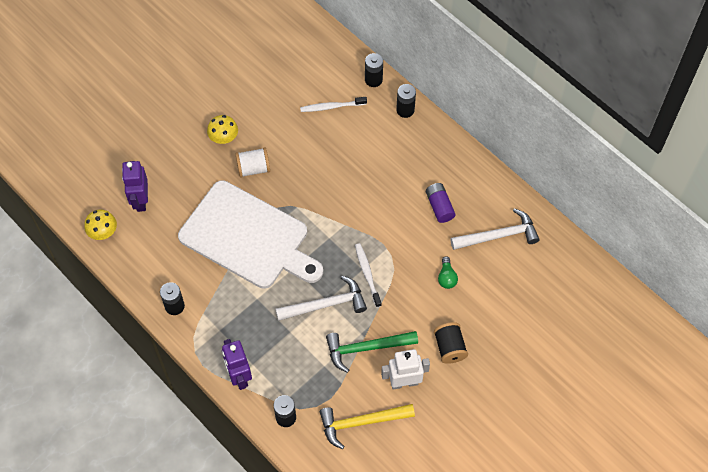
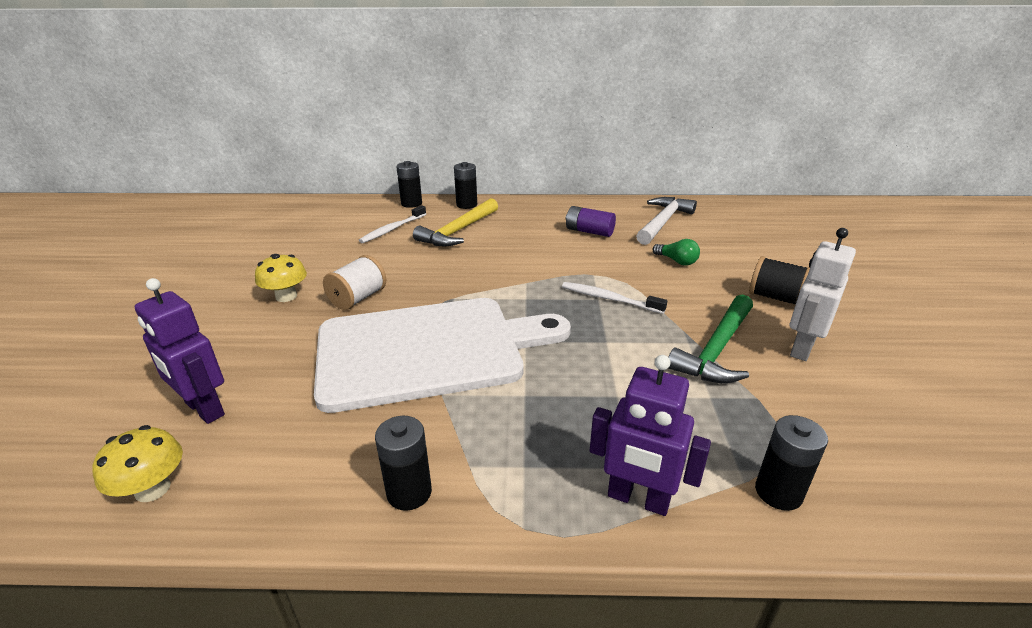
camera: 45 degrees left, 30 degrees down
(326, 304) = (612, 345): white hammer -> none
(361, 422) = (848, 416): yellow hammer -> yellow hammer (458, 231)

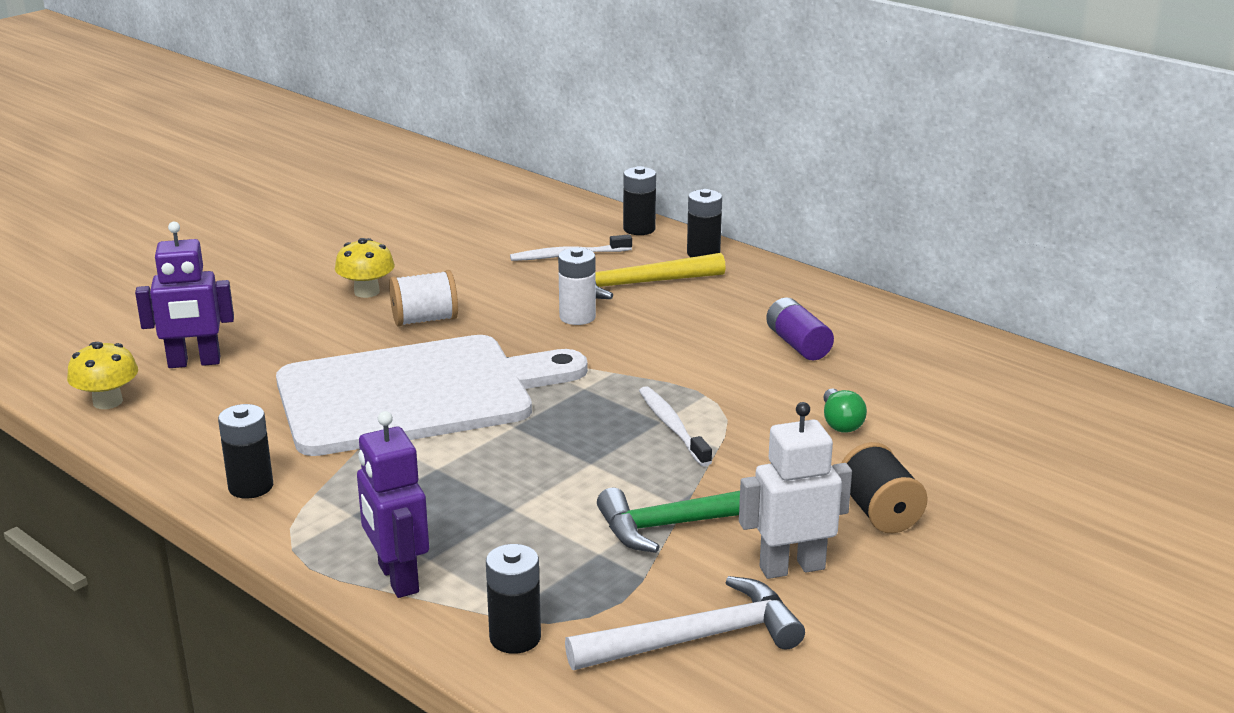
camera: 40 degrees right, 5 degrees down
(204, 409) = (194, 363): purple robot -> purple robot turned 90 degrees counterclockwise
(428, 350) = (415, 394): white cutting board -> white cutting board turned 45 degrees counterclockwise
(454, 260) = (577, 317): none -> white battery
(663, 222) = (927, 371): white hammer -> white hammer (696, 639)

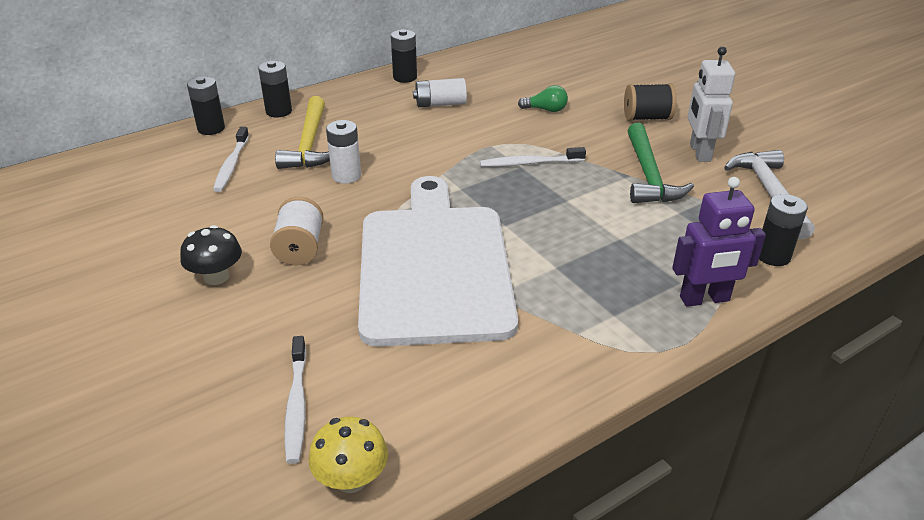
camera: 75 degrees left, 10 degrees up
(194, 363) = (296, 405): purple robot -> white toothbrush
(251, 487) = (559, 371): black battery -> black battery (405, 77)
(367, 292) = (216, 277): yellow mushroom -> black mushroom
(797, 344) = (440, 104): purple battery -> white battery

